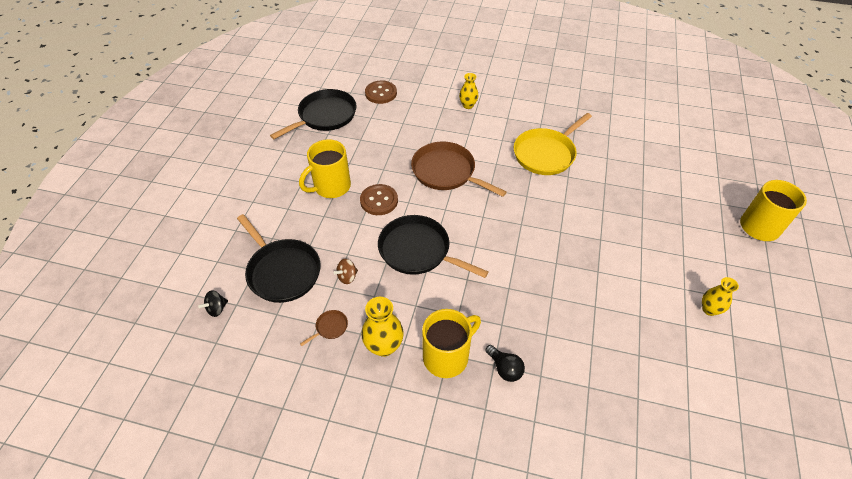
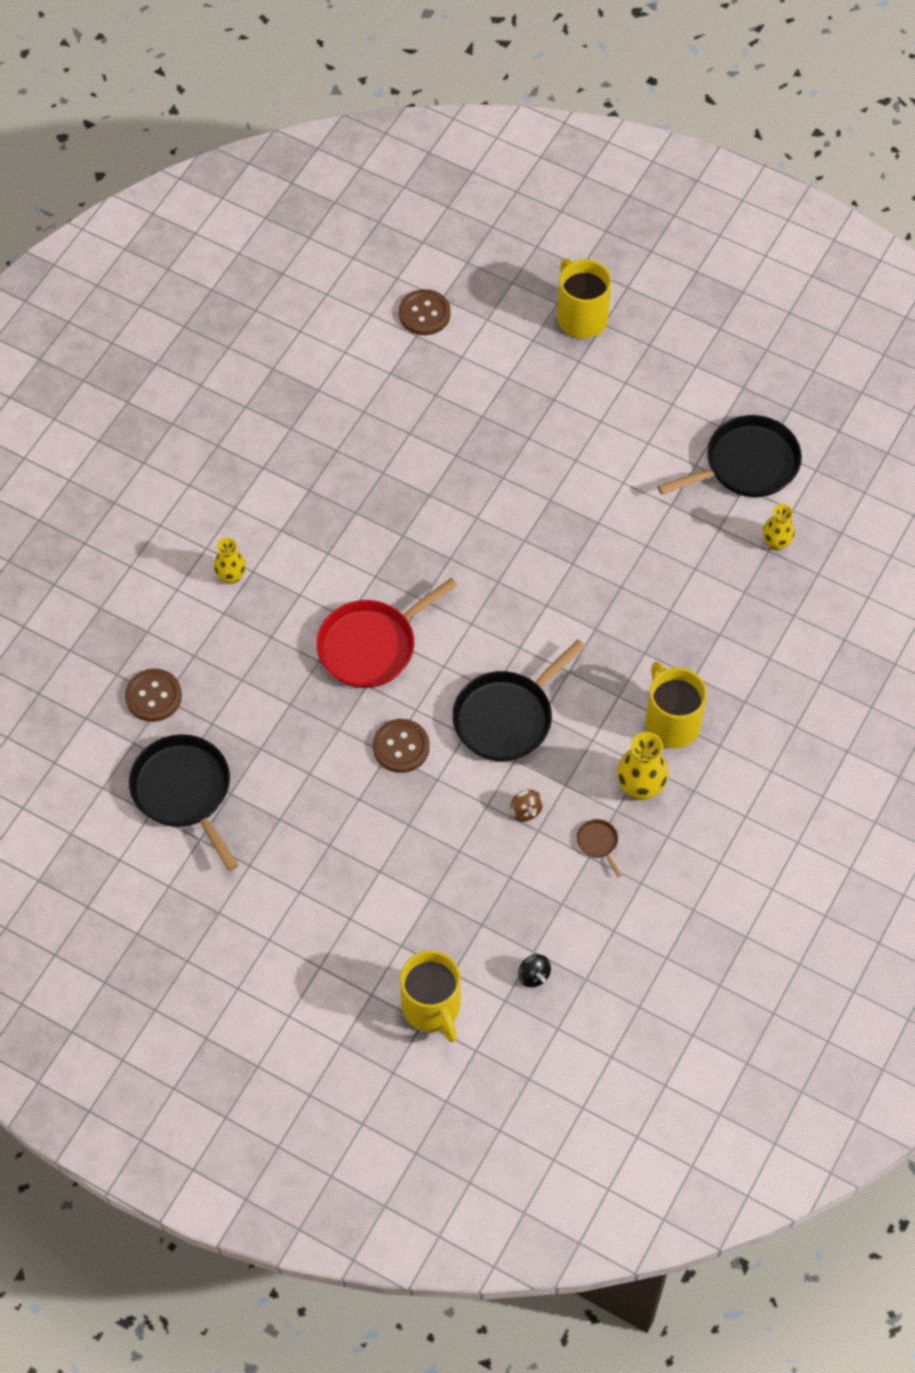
camera: 75 degrees left, 10 degrees up
(282, 271) = (494, 889): black pan -> black pan (747, 464)
(331, 187) = (352, 806): yellow mug -> yellow mug (432, 1008)
(446, 172) = (371, 646): brown pan -> red pan
(504, 368) = (702, 667): black light bulb -> none
(546, 154) = (376, 506): yellow pan -> none
(698, 147) = (424, 314): none -> brown button
(709, 309) = (681, 431): yellow vase -> yellow vase (776, 543)

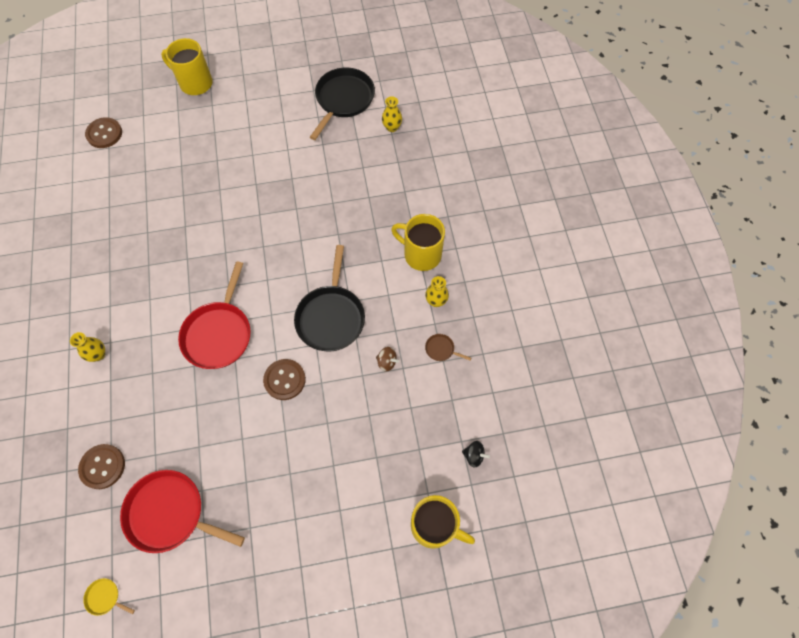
camera: 40 degrees left, 5 degrees up
(69, 821) = (105, 597): none -> yellow pan
(184, 791) = (170, 513): black pan -> red pan
(640, 787) = (436, 301): yellow vase -> yellow vase, size x0.66

